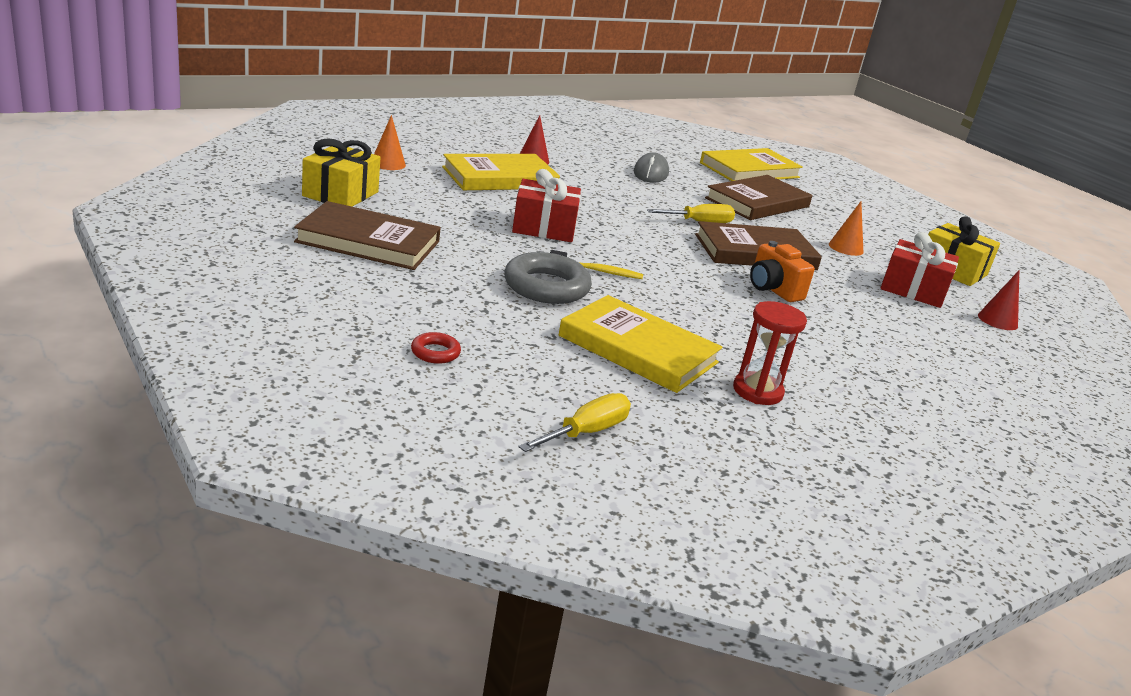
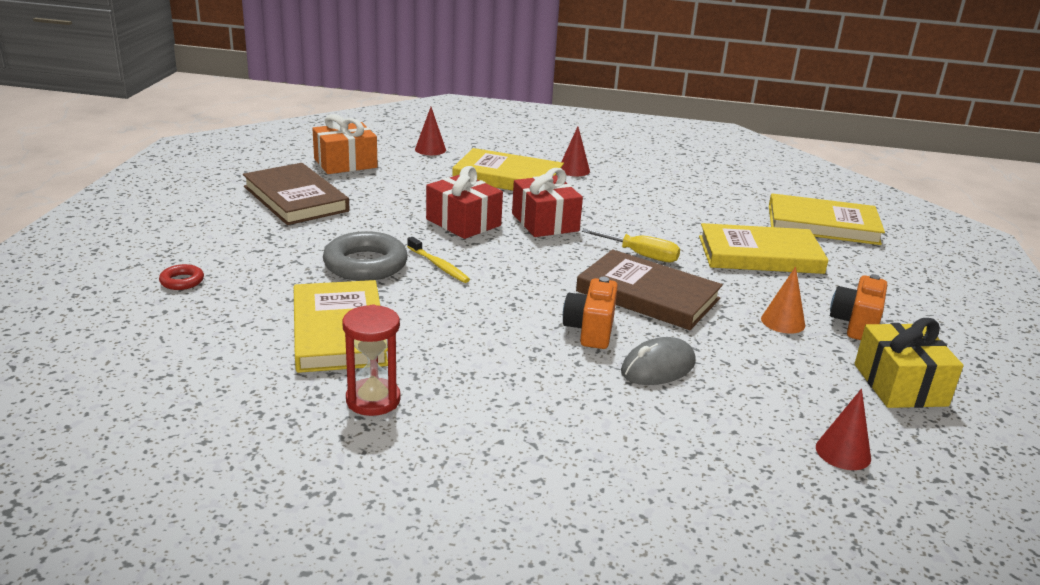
camera: 45 degrees right, 0 degrees up
(340, 194) = (345, 163): yellow gift -> orange gift
(388, 163) = (430, 149): orange cone -> red cone
(586, 432) = (166, 369): yellow screwdriver -> none
(650, 173) = (682, 203): grey mouse -> grey mouse (658, 367)
(757, 202) = (760, 255): brown book -> yellow book
(876, 238) = (855, 324): none -> orange camera
(913, 290) = (783, 385): red gift -> red gift (545, 222)

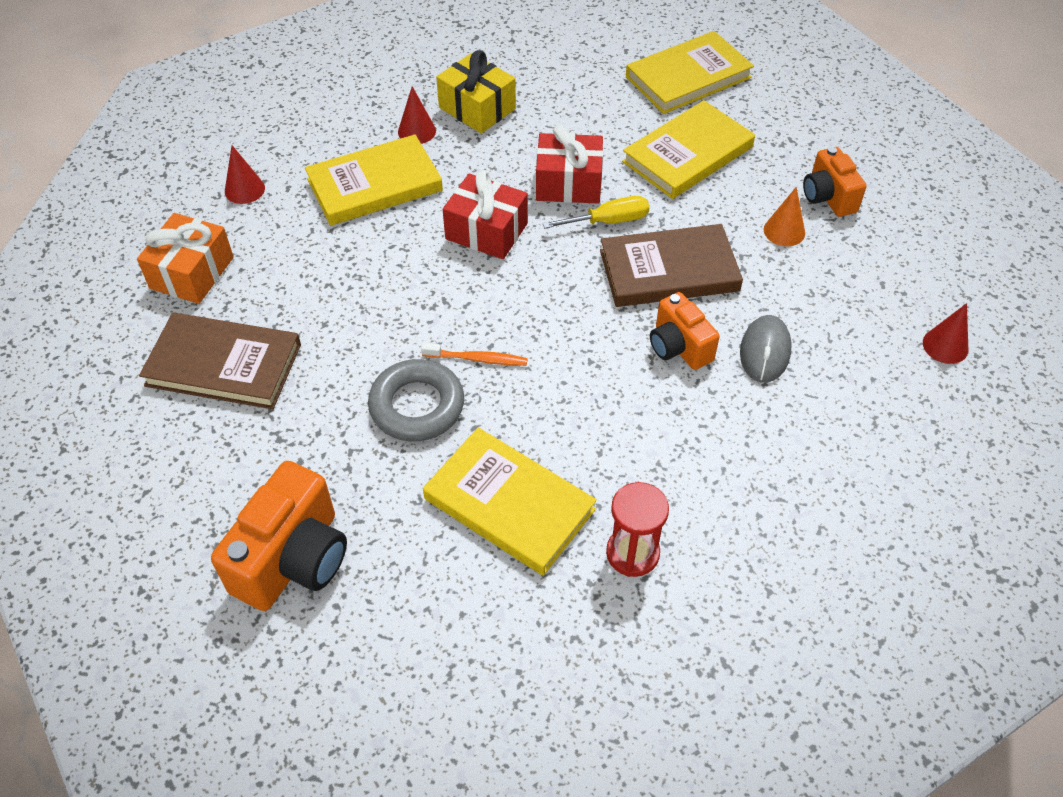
camera: 40 degrees left, 25 degrees up
(182, 281) = (293, 559): red ring -> orange camera
(439, 265) = (477, 359): yellow toothbrush -> orange toothbrush
(463, 222) = (421, 283): red gift -> red gift (568, 183)
(900, 385) = (912, 247): yellow gift -> yellow gift (477, 108)

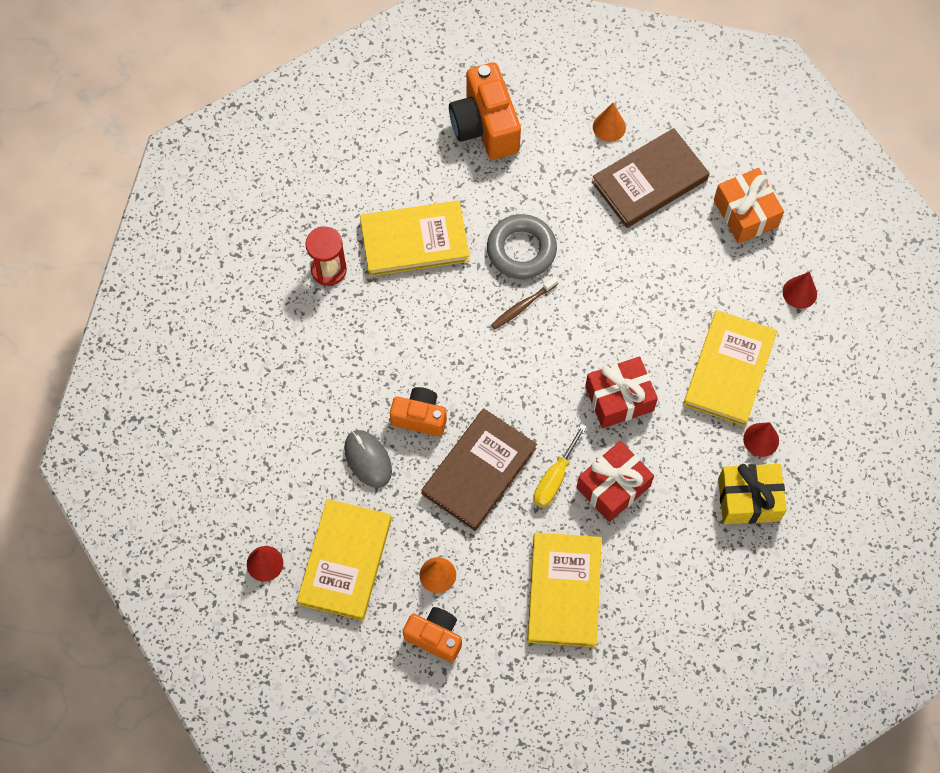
camera: 135 degrees right, 15 degrees up
(184, 445) = (609, 127): none -> orange cone
(477, 359) = (523, 306): orange toothbrush -> brown toothbrush
(688, 77) = (641, 679): yellow book -> yellow book (345, 561)

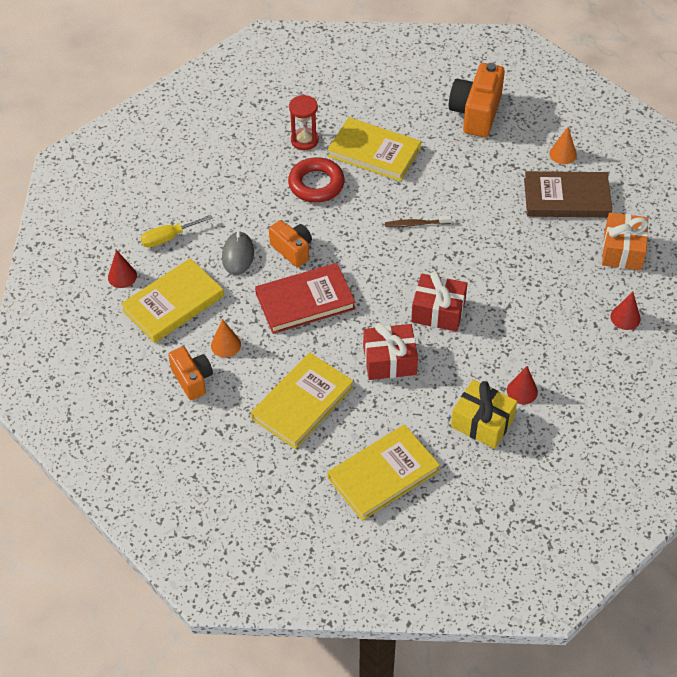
camera: 35 degrees right, 15 degrees down
(383, 319) = (316, 184): none -> red ring
(479, 471) = (305, 301): brown book -> red book
(521, 250) = (442, 192): grey ring -> none
(554, 478) = (353, 333): yellow screwdriver -> yellow screwdriver (168, 238)
(729, 370) = (533, 336): yellow book -> yellow book (383, 474)

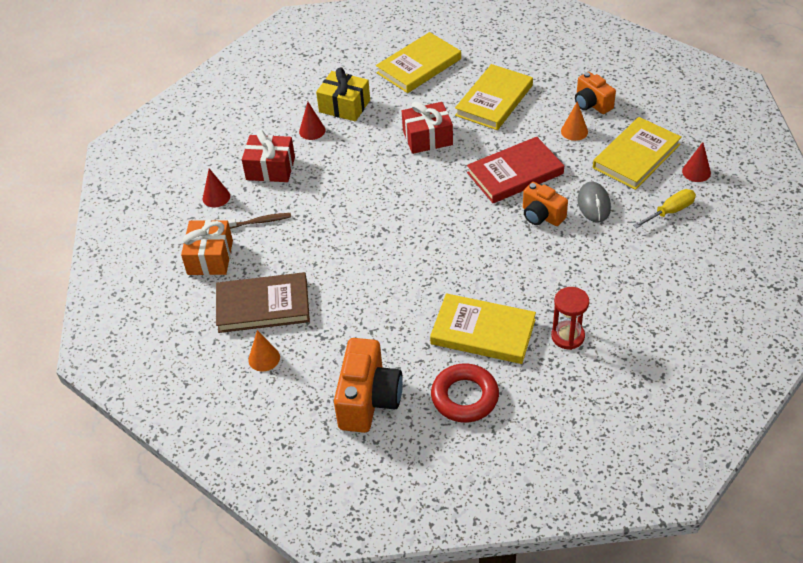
camera: 175 degrees right, 5 degrees down
(316, 184) = (538, 286): red ring -> red ring (465, 397)
(416, 224) = (422, 257): brown toothbrush -> brown toothbrush (260, 222)
(438, 311) = (389, 180): red gift -> red gift (270, 168)

